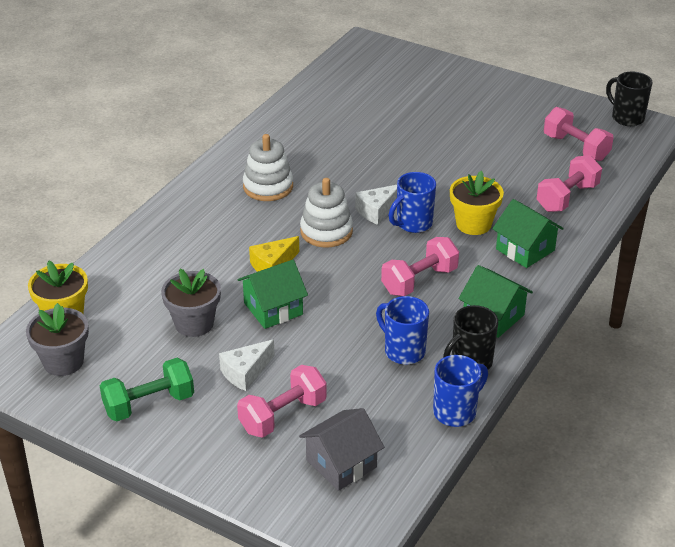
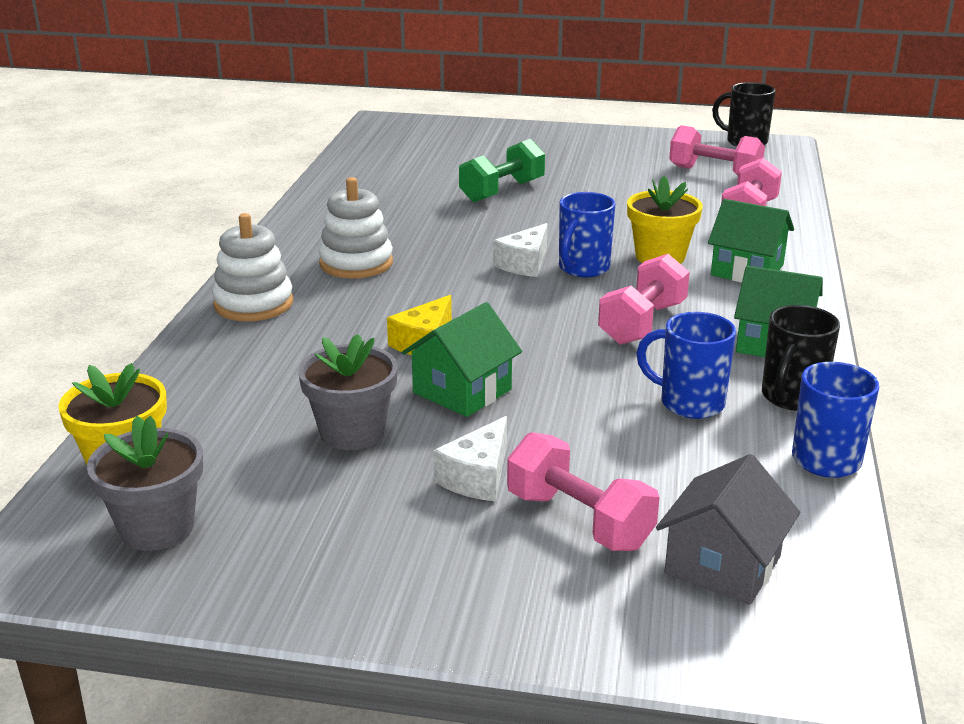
camera: 20 degrees left, 10 degrees down
(149, 404) = (346, 555): green dumbbell -> green dumbbell (502, 191)
(283, 415) = (579, 520): pink dumbbell -> pink dumbbell turned 75 degrees counterclockwise
(326, 231) = (473, 295): white stacking toy -> white stacking toy (253, 304)

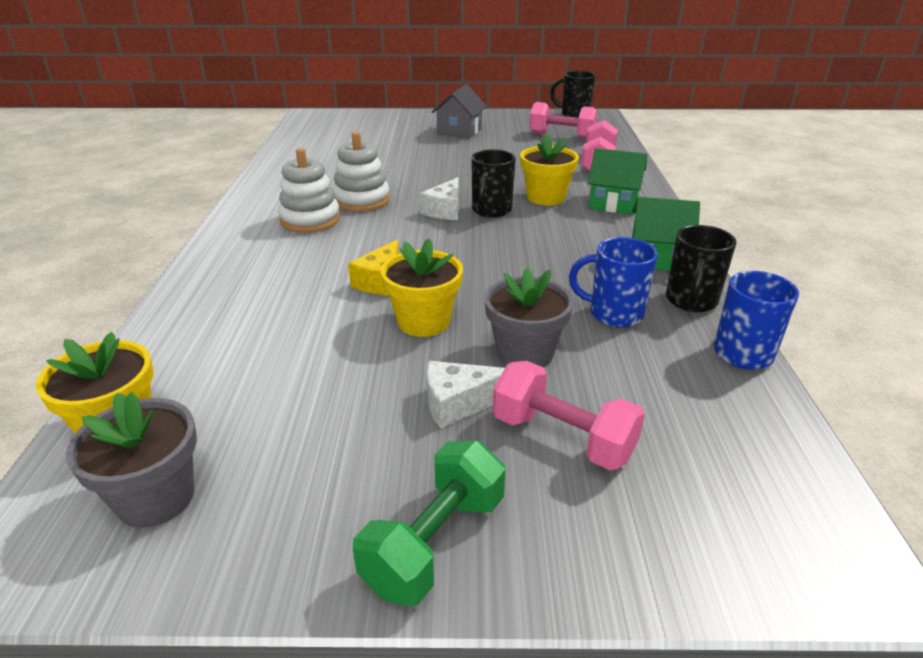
camera: 10 degrees left, 5 degrees up
(253, 304) = (228, 260): white stacking toy -> white stacking toy (362, 200)
(352, 432) = (335, 371): grey flower pot -> grey flower pot (525, 353)
(462, 391) = (423, 321): green house -> yellow flower pot
(477, 477) = (459, 403): white cheese -> white cheese turned 60 degrees clockwise
(502, 191) = (412, 158): green dumbbell -> green dumbbell (435, 542)
(583, 268) = (491, 211): blue mug -> black mug
(642, 323) = (552, 250): pink dumbbell -> none
(722, 565) = (705, 468): grey house -> grey house (459, 131)

